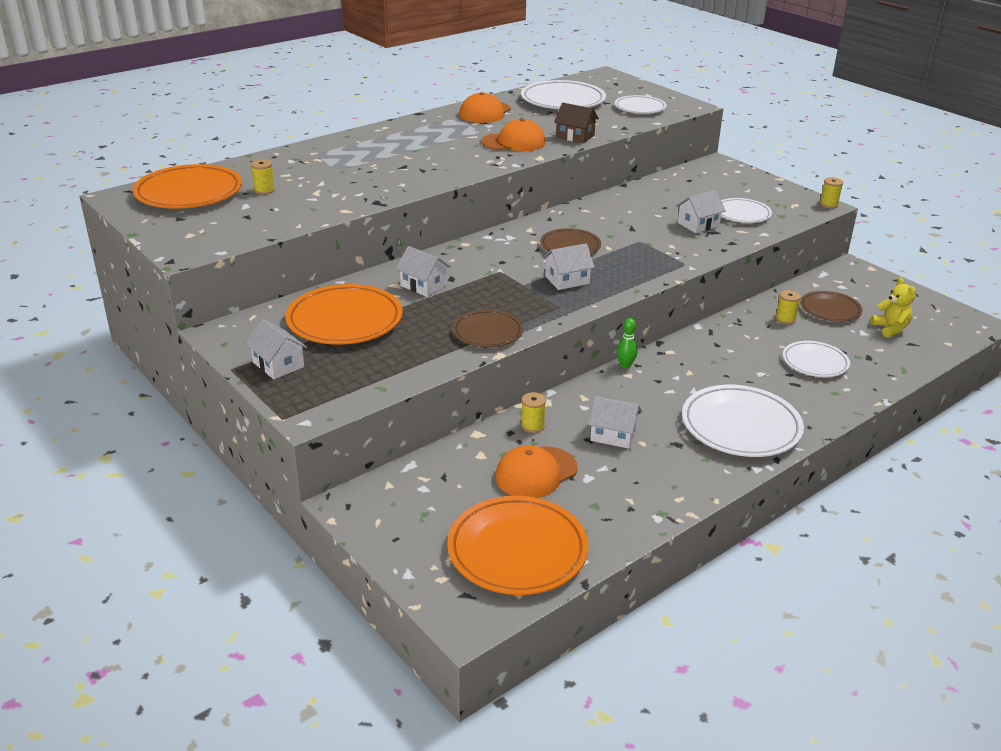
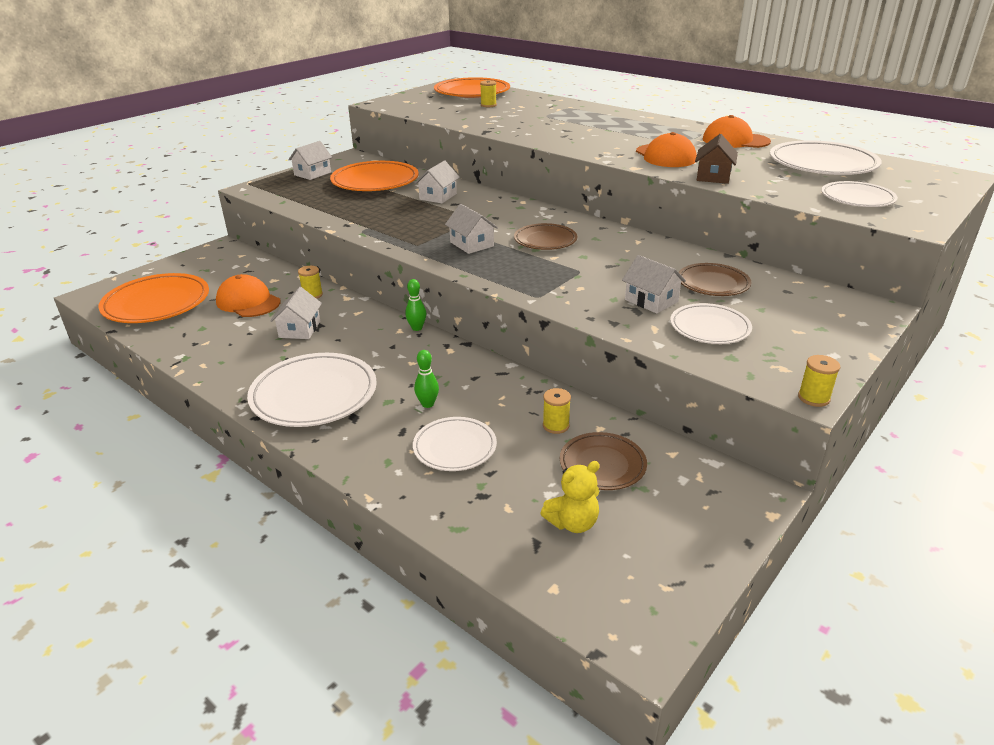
camera: 80 degrees right, 0 degrees up
(487, 332) = (366, 224): brown plate -> brown plate (713, 283)
(756, 369) = (427, 404): none -> green bowling pin

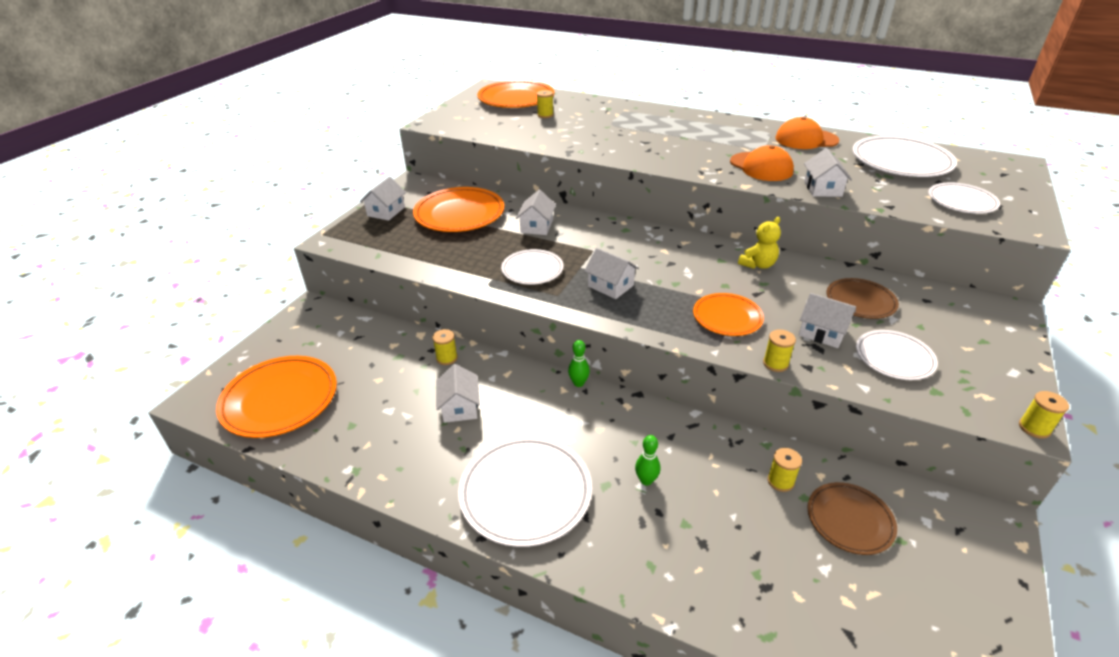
camera: 15 degrees left, 5 degrees up
(248, 302) = (382, 379): orange cap -> none
(455, 447) = (704, 531): white plate -> white plate (532, 270)
(545, 240) = (677, 270): brown plate -> none
(564, 279) = (727, 317): none -> orange plate
(573, 523) = (866, 600): yellow teddy bear -> yellow teddy bear (758, 264)
(583, 316) = (775, 363): none -> yellow spool
(713, 176) = (822, 189): brown house -> white house

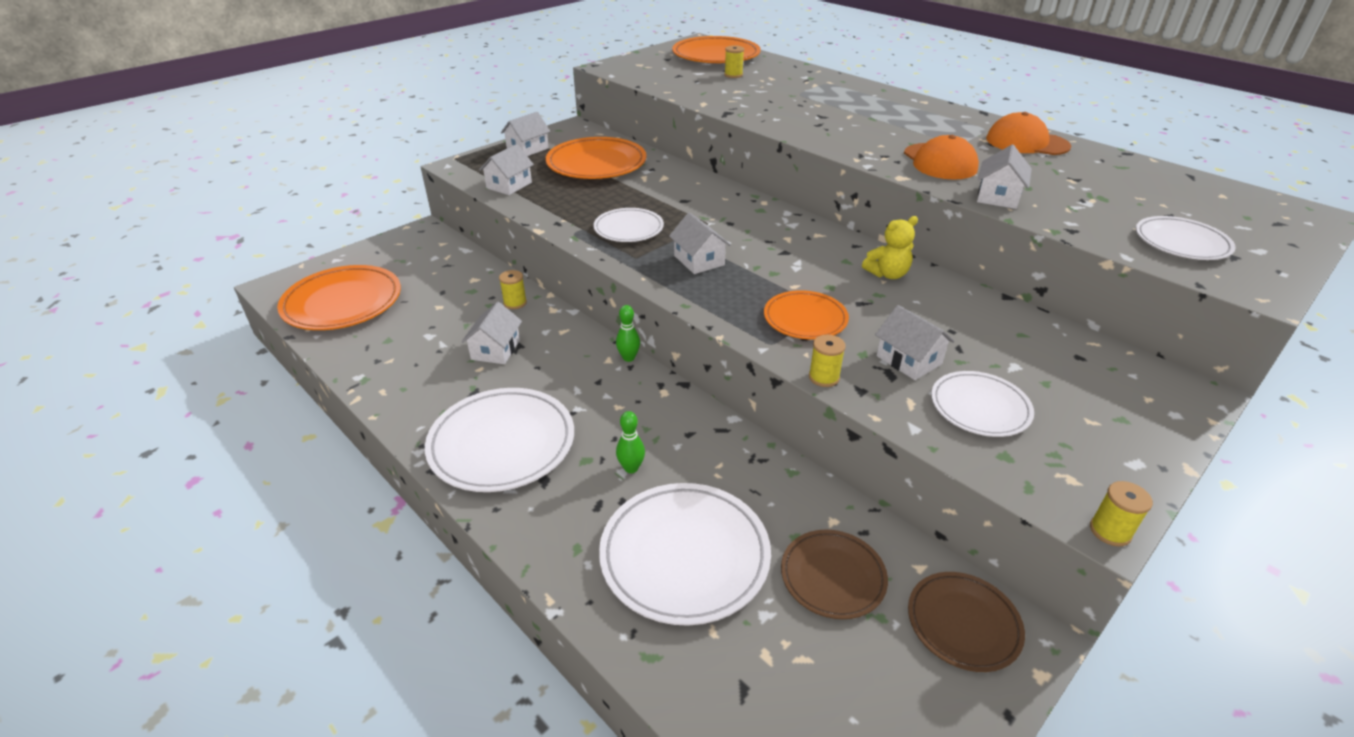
camera: 20 degrees right, 0 degrees up
(536, 226) = (666, 189): white house -> white house (509, 185)
(780, 481) = (780, 513): yellow spool -> none
(860, 301) = (986, 339): brown plate -> brown plate (963, 623)
(901, 162) = (1136, 186): white plate -> white plate (684, 556)

